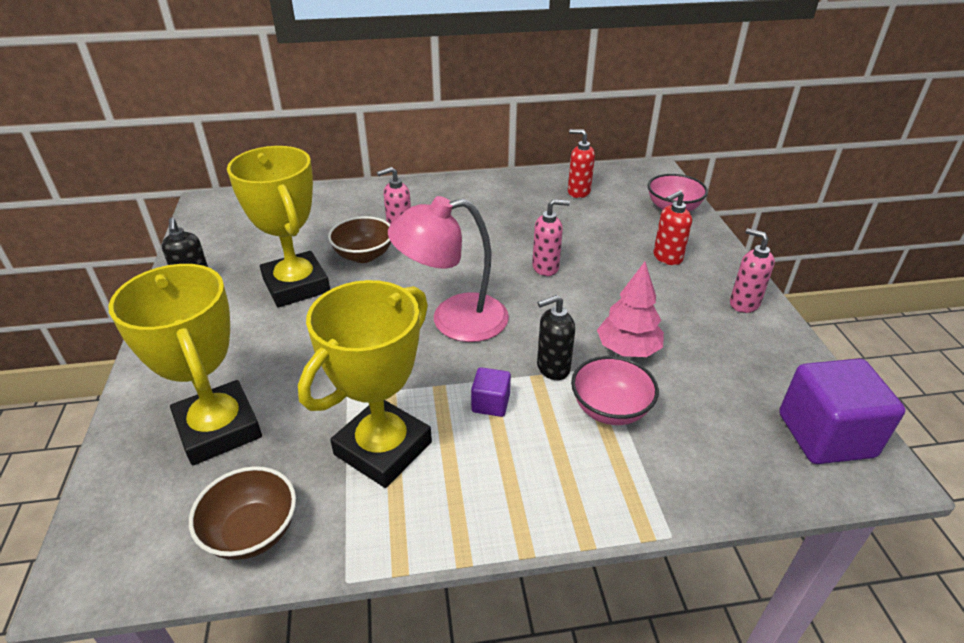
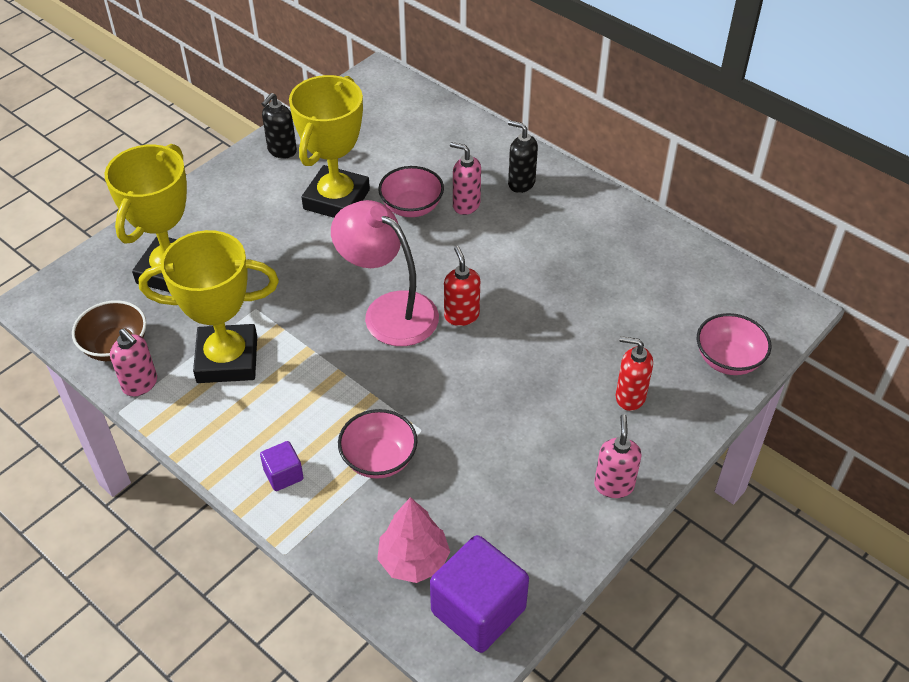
camera: 50 degrees right, 10 degrees up
(364, 255) = (411, 207): brown bowl -> pink bowl
(490, 403) = (320, 388): purple cube -> purple cube (283, 475)
(546, 267) = (519, 323): pink soap dispenser -> pink soap dispenser (140, 384)
(552, 368) = (392, 401): black soap dispenser -> black soap dispenser (521, 183)
(578, 192) = (672, 276): red soap dispenser -> red soap dispenser (461, 315)
(628, 349) = (461, 435): pink tree -> pink tree (413, 560)

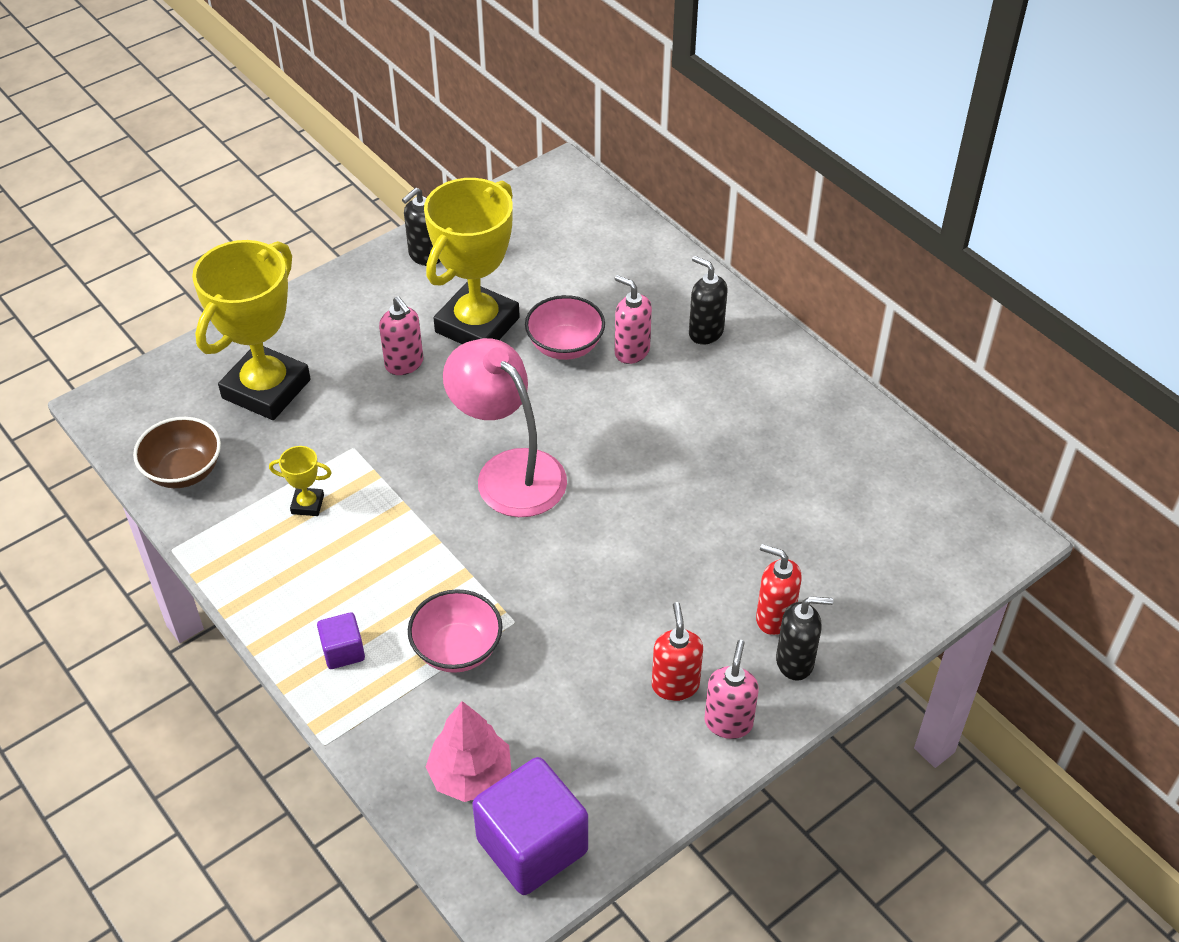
camera: 10 degrees right, 0 degrees up
(140, 384) = (202, 520): pink soap dispenser -> pink soap dispenser (404, 364)
(227, 359) = (307, 504): yellow trophy -> yellow trophy, size x0.40
(461, 315) = (594, 489): red soap dispenser -> red soap dispenser (675, 685)
(655, 429) = (795, 662): none -> black soap dispenser
(728, 360) = (907, 589): pink bowl -> none

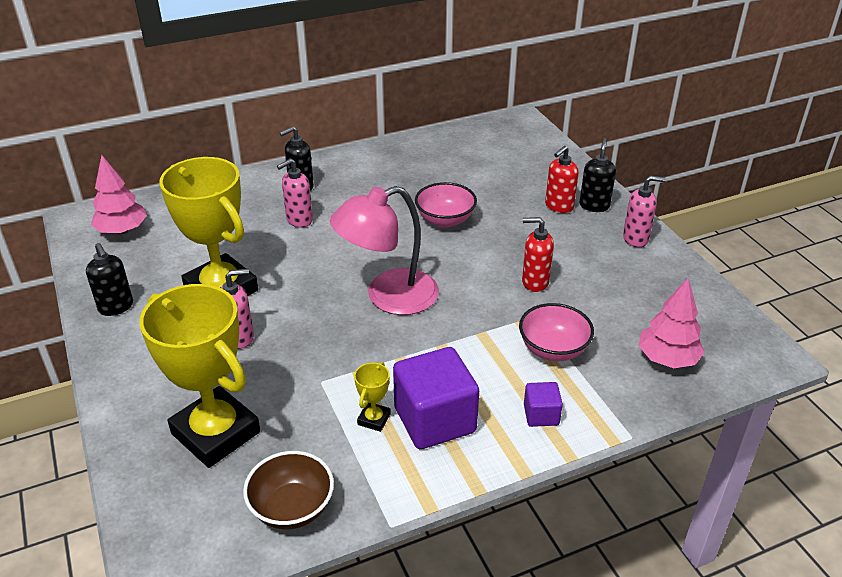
camera: 75 degrees left, 10 degrees down
(532, 845) = (726, 337): purple cube -> purple cube (435, 420)
(554, 212) = (122, 230): none -> pink tree
(565, 346) = (274, 249): pink bowl -> pink bowl (445, 220)
(675, 685) = (604, 254): red soap dispenser -> red soap dispenser (534, 282)
(728, 722) = (636, 239): pink soap dispenser -> pink soap dispenser turned 150 degrees clockwise

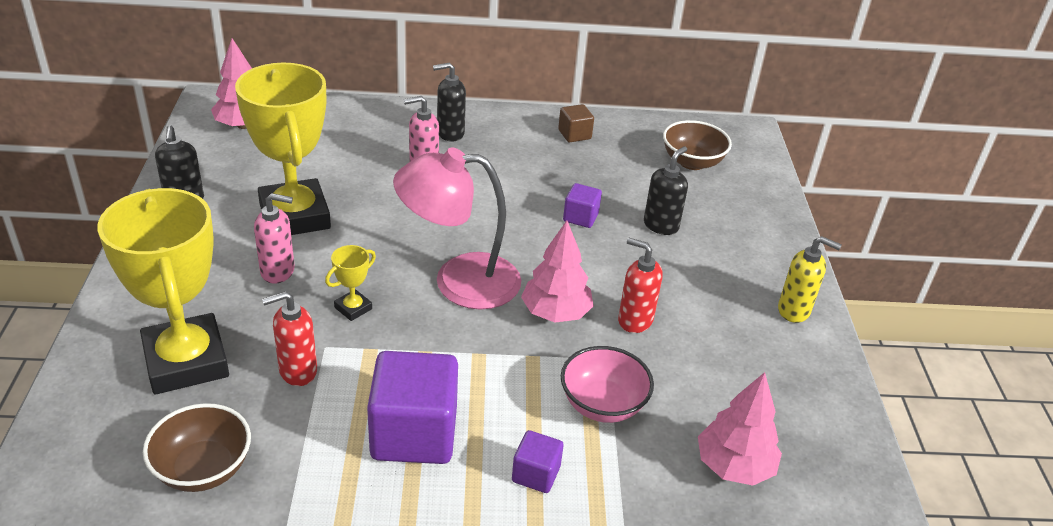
camera: 20 degrees right, 0 degrees up
(374, 419) = (351, 408): yellow trophy -> yellow trophy (353, 308)
(397, 159) = (574, 134): none -> brown cube
(445, 220) = (580, 217): pink bowl -> purple cube
(476, 296) = (556, 313): none -> pink tree
(497, 154) = (692, 162): none -> brown bowl
(558, 206) = (724, 243): red soap dispenser -> red soap dispenser (297, 371)
(594, 206) = (769, 255): black soap dispenser -> black soap dispenser (661, 225)
(636, 239) = (794, 310): pink soap dispenser -> yellow soap dispenser

